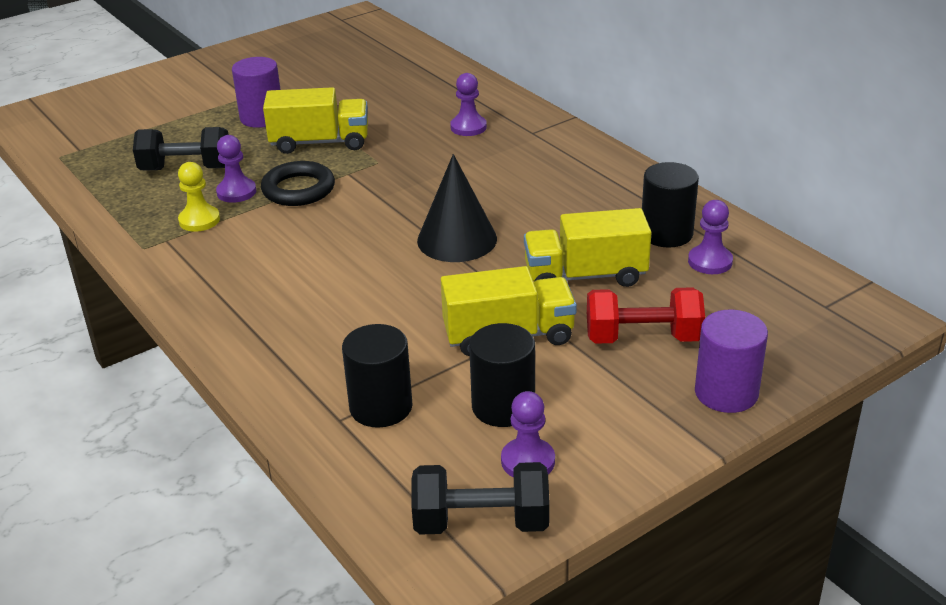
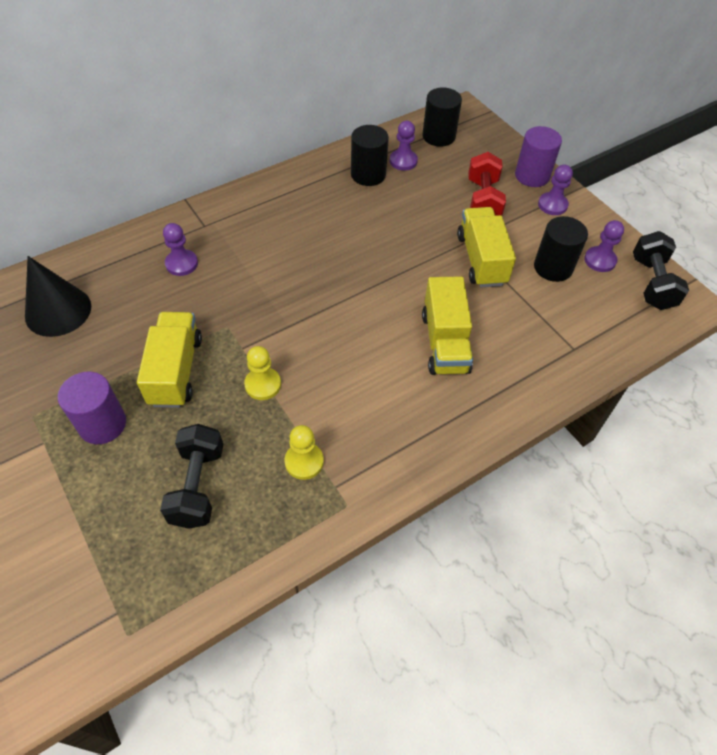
camera: 90 degrees left, 20 degrees up
(236, 192) = (257, 435): purple pawn -> purple pawn (552, 205)
(298, 189) = (263, 384): black ring -> yellow pawn
(381, 407) = (559, 327): black cylinder -> black cylinder (438, 136)
(457, 239) = (361, 280): black cone -> black cone (58, 311)
(585, 276) = (415, 217): yellow truck -> yellow truck (445, 342)

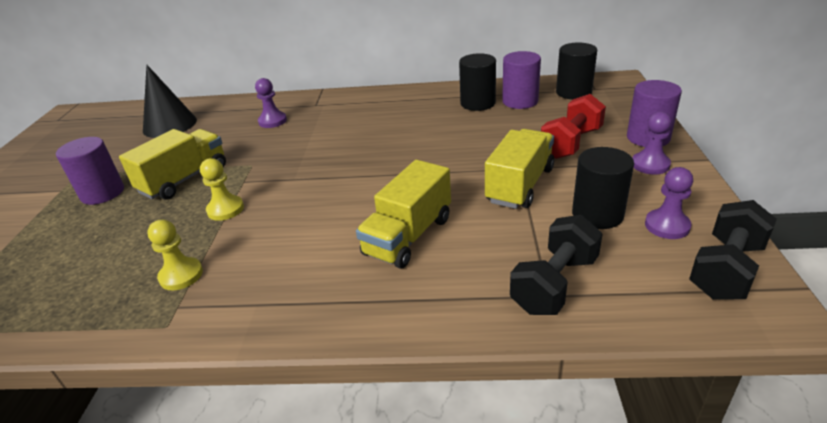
camera: 40 degrees right, 20 degrees down
(197, 486) = (96, 256): black dumbbell -> black dumbbell (554, 284)
(403, 161) = (520, 101): purple pawn -> purple cylinder

